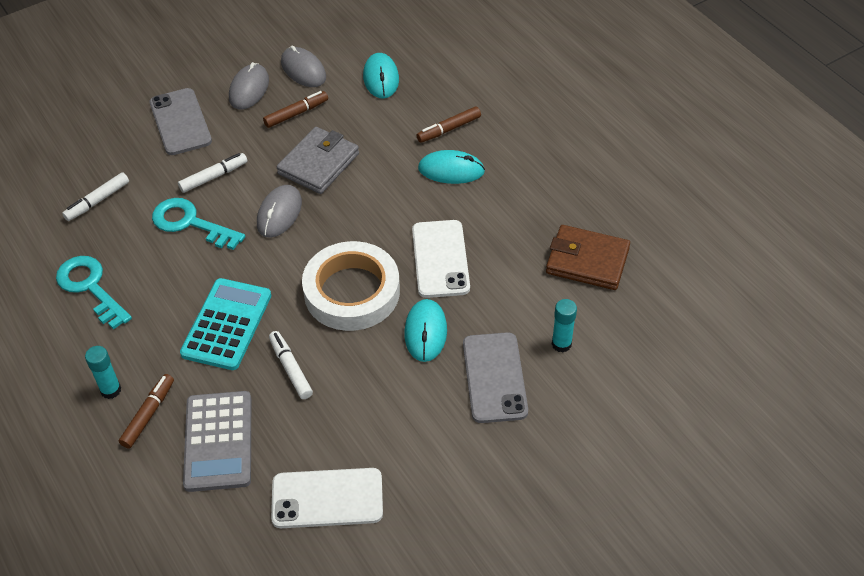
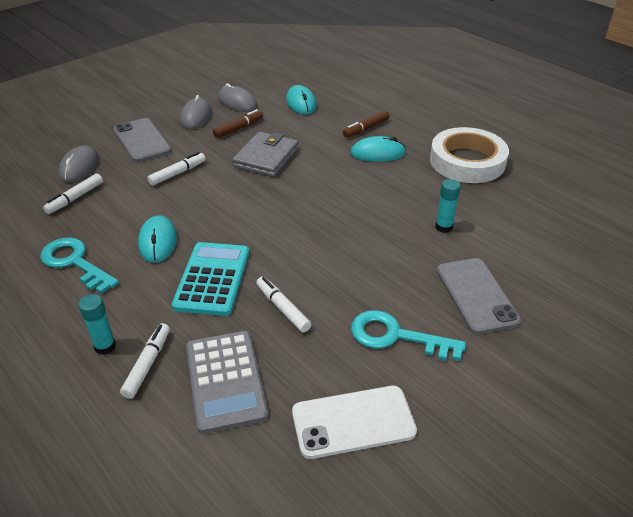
camera: 10 degrees left, 10 degrees down
(148, 414) = (147, 364): brown marker -> white marker
(190, 223) = (163, 206): turquoise key -> turquoise key (396, 336)
(279, 213) = (241, 193): grey mouse -> grey mouse (79, 167)
(352, 292) = (322, 242): white tape -> white tape (467, 161)
(425, 332) = (399, 266): turquoise mouse -> turquoise mouse (158, 241)
(440, 259) = (392, 212): white phone -> none
(561, 344) = (523, 263): turquoise glue stick -> turquoise glue stick (443, 227)
(587, 261) = (516, 202): brown wallet -> none

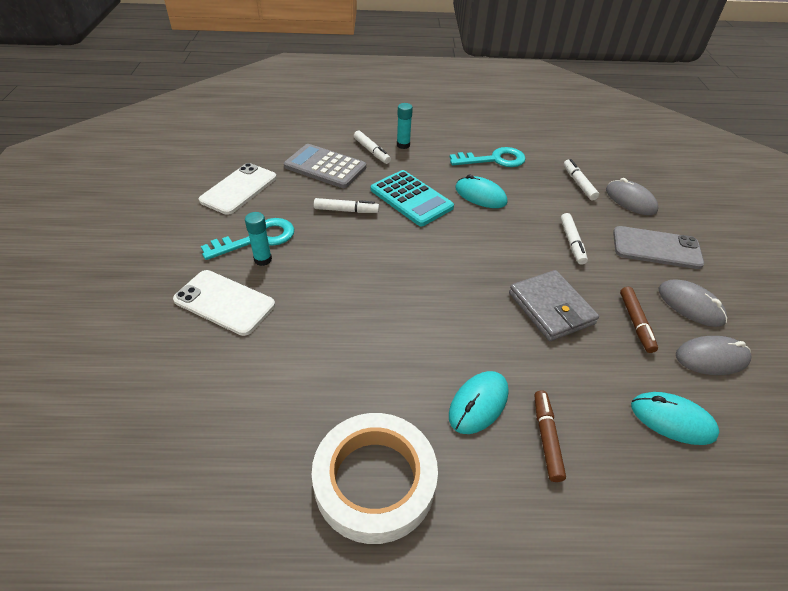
camera: 130 degrees right, 5 degrees up
(443, 227) = (308, 350): turquoise glue stick -> turquoise glue stick (263, 259)
(476, 295) = (224, 302): grey phone -> white phone

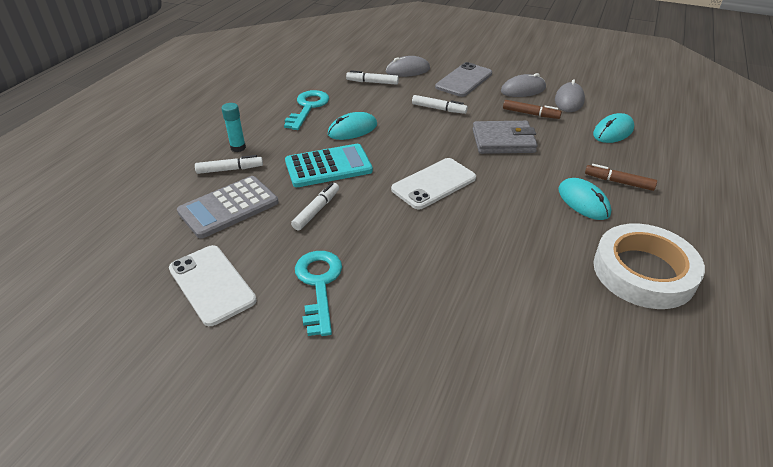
camera: 65 degrees left, 5 degrees down
(224, 302) = (409, 330): white phone -> white phone (434, 184)
(263, 259) = (357, 287): turquoise glue stick -> none

